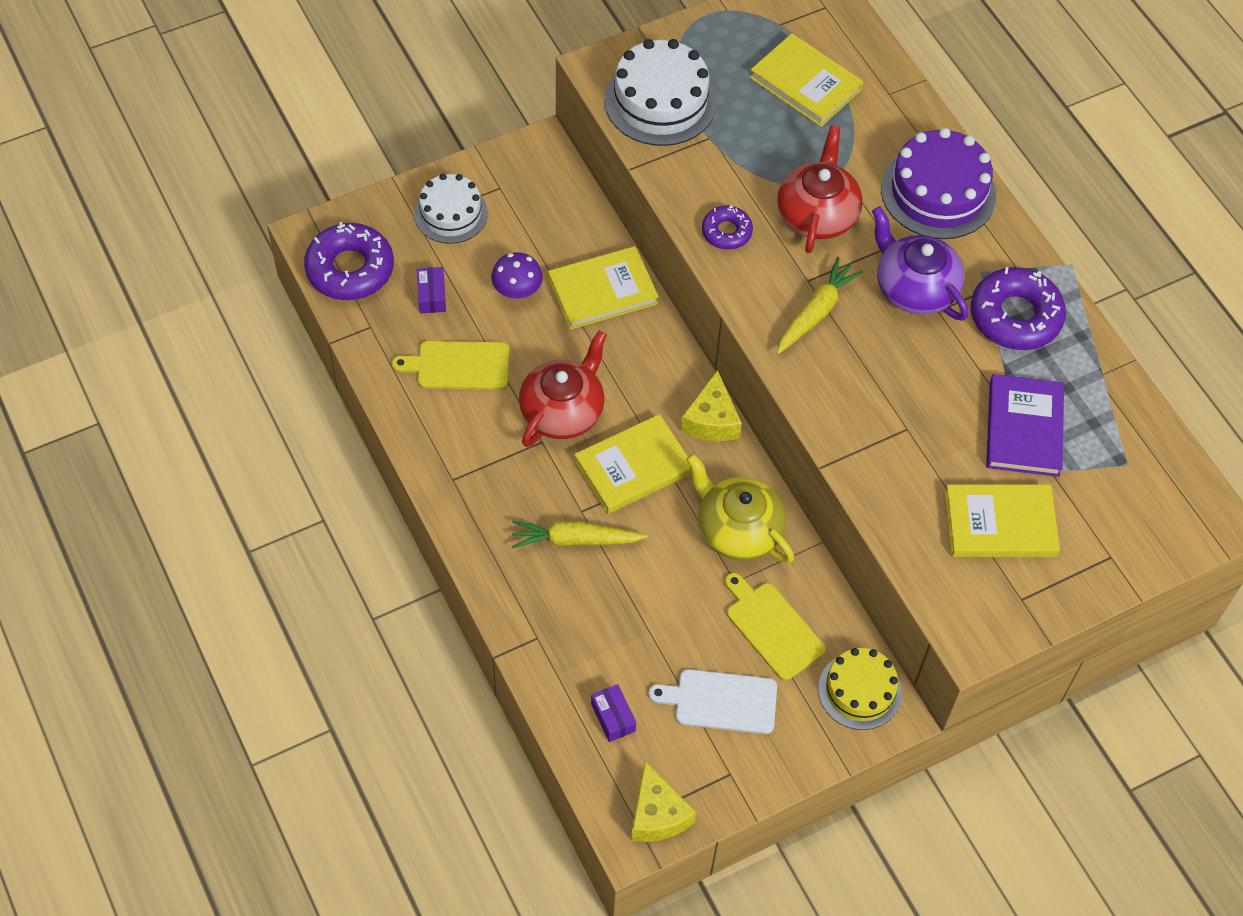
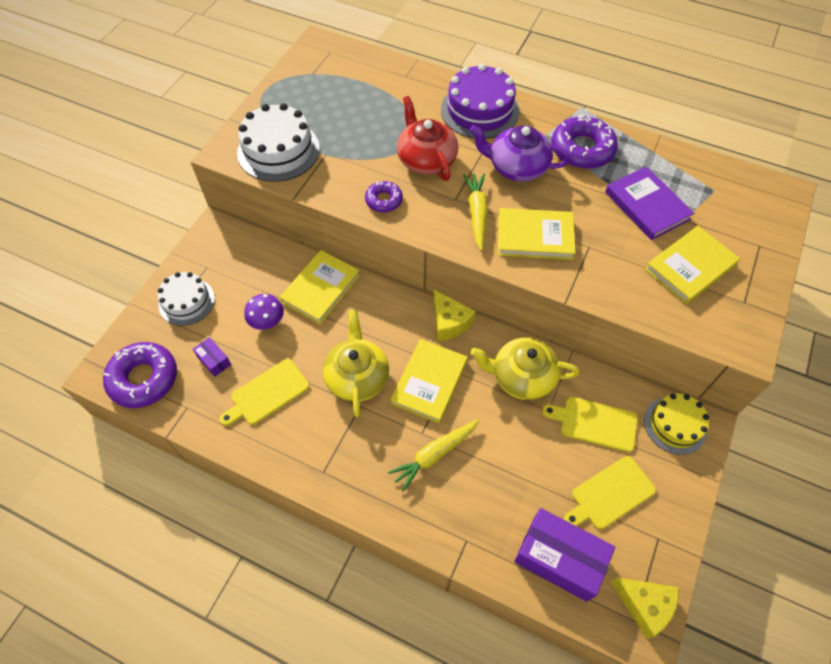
camera: 35 degrees left, 0 degrees up
(563, 411) = (357, 377): red teapot -> yellow teapot
(613, 717) = (559, 558): purple box -> purple box, size x2.13
(721, 701) = (610, 494): white cutting board -> yellow cutting board
(805, 83) = (355, 95): yellow book -> yellow book (535, 236)

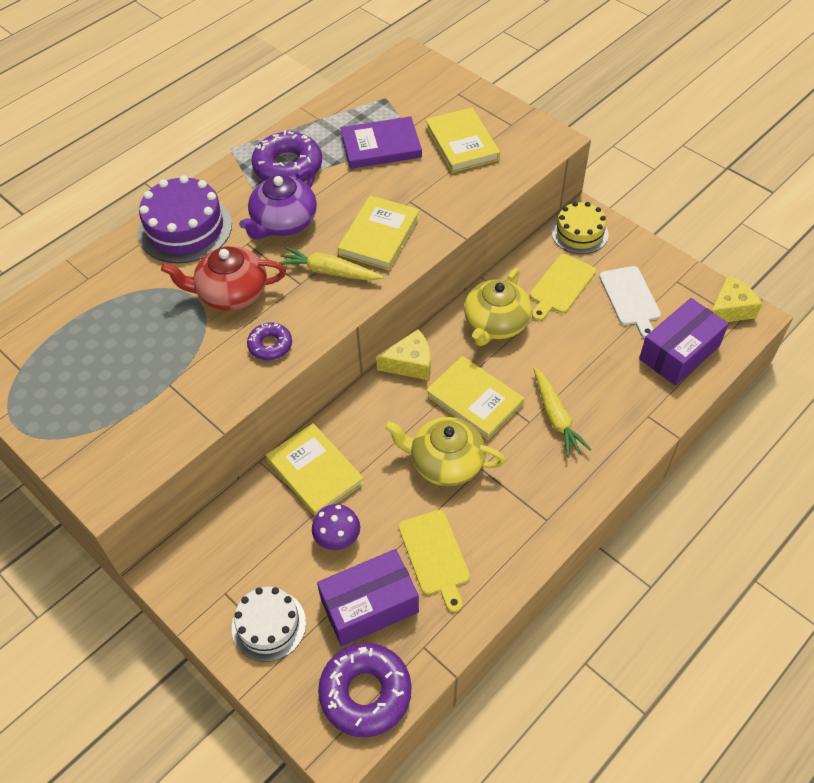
camera: 70 degrees left, 5 degrees down
(214, 360) = (369, 606): purple box -> purple box, size x2.13
(278, 150) = (135, 432): white cake -> none
(610, 494) = (630, 298): yellow cutting board -> white cutting board

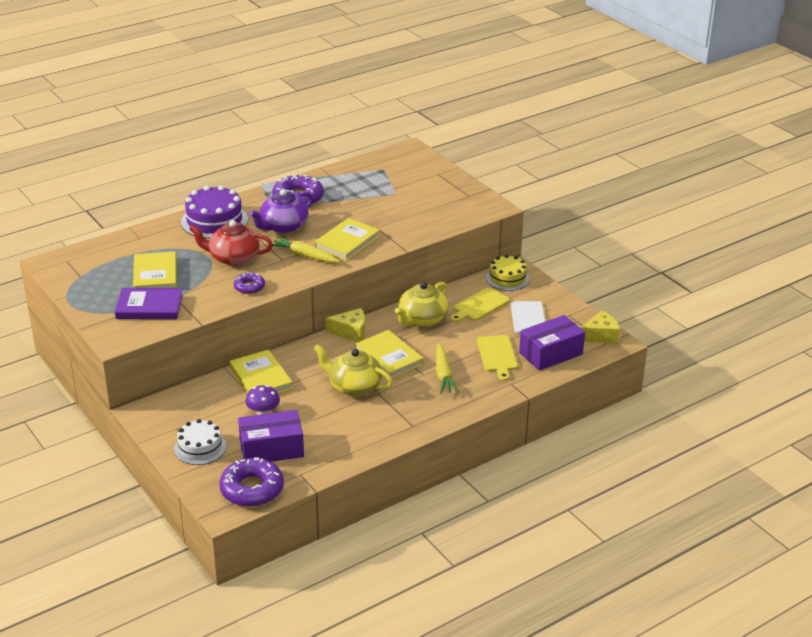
camera: 10 degrees right, 20 degrees down
(381, 146) = (369, 195): purple book -> purple book (149, 307)
(435, 555) = (326, 431): yellow cutting board -> yellow cutting board (497, 355)
(462, 143) = (428, 201): yellow book -> yellow book (155, 275)

